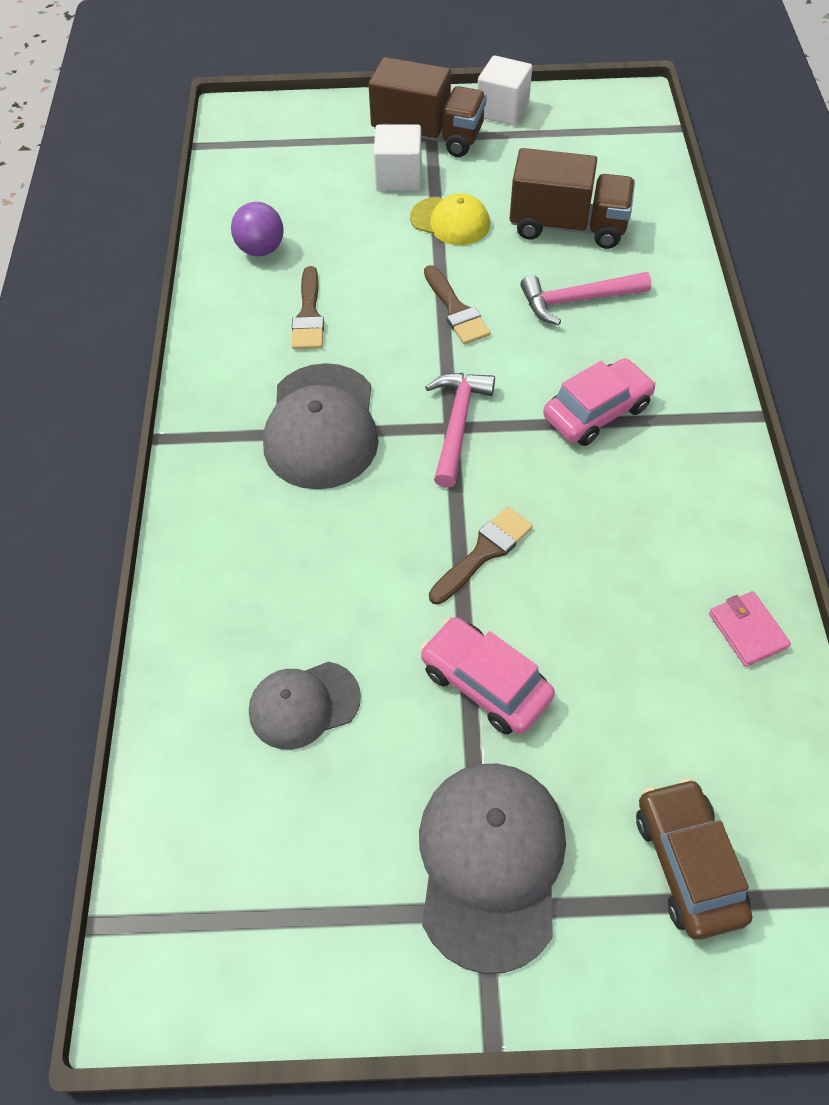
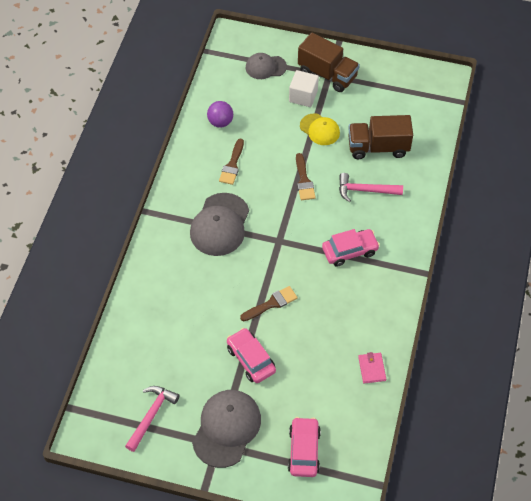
camera: 15 degrees right, 0 degrees up
(304, 705) = (173, 347): grey cap -> grey cap (265, 67)
(457, 424) = (282, 240): pink hammer -> pink hammer (151, 415)
(502, 110) = (373, 67): white cube -> none
(567, 226) = (378, 147): brown truck -> brown truck turned 150 degrees clockwise
(687, 863) = (304, 450): brown car -> pink car

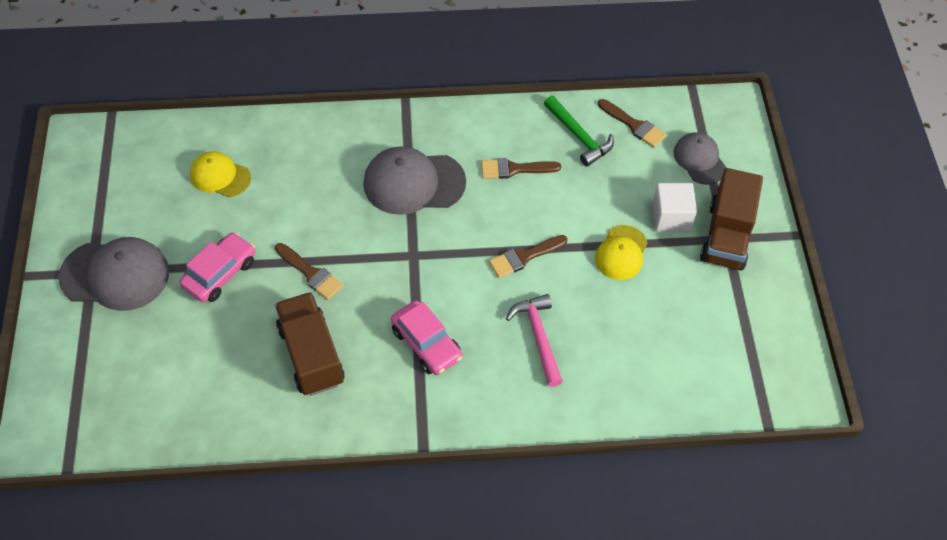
camera: 70 degrees right, 0 degrees up
(151, 415) = (117, 193): pink hammer -> none
(164, 343) = (220, 176): none -> yellow cap
(220, 122) = (579, 136): purple ball -> green hammer
(224, 90) = (634, 125): none -> brown brush
(304, 450) = (100, 369): pink car -> none
(372, 369) = (242, 419): pink wallet -> none
(378, 147) = (623, 334): brown truck -> brown truck (311, 355)

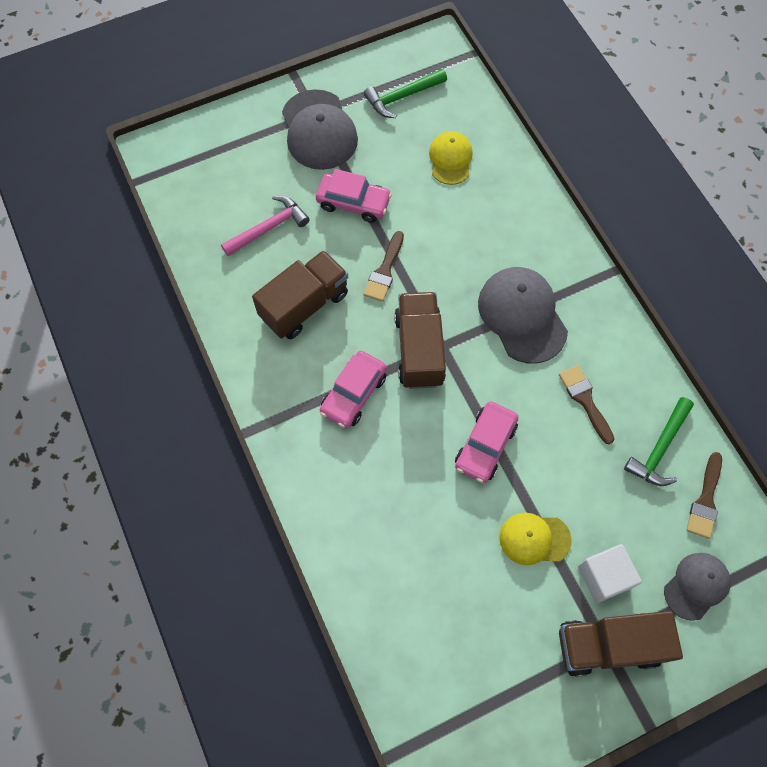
camera: 70 degrees right, 10 degrees up
(123, 189) = (402, 97): none -> green hammer
(407, 274) = (419, 349): none -> brown truck
(524, 257) = (485, 446): brown brush -> pink car
(538, 337) = (402, 490): pink hammer -> pink hammer (269, 228)

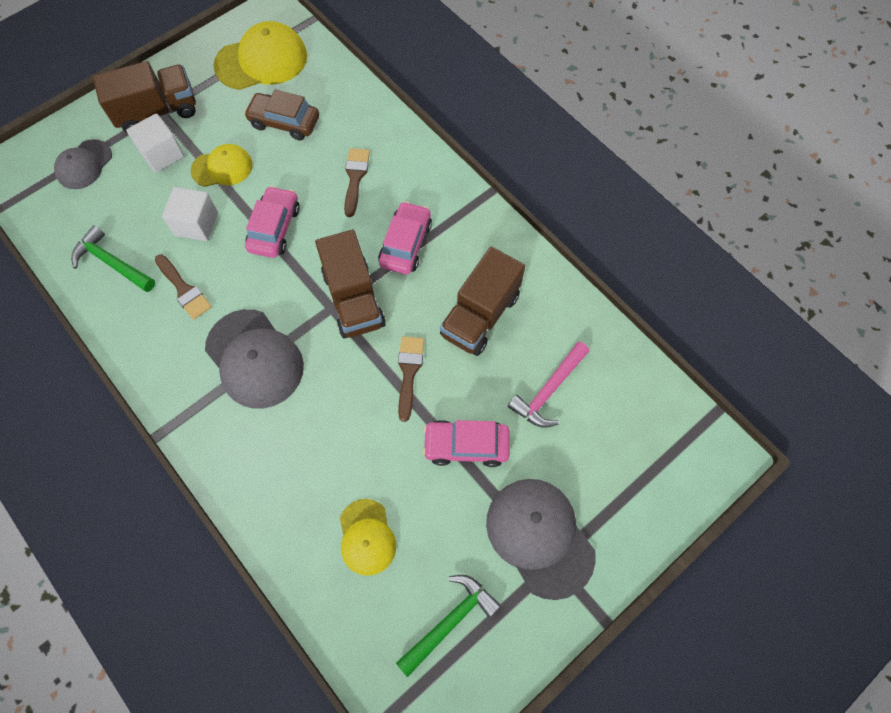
camera: 165 degrees right, 0 degrees up
(454, 586) = (284, 122): none -> brown car
(468, 697) = (261, 61): none -> yellow cap
(568, 472) = (196, 224): none -> white cube
(659, 449) = (112, 263): green hammer -> green hammer turned 75 degrees counterclockwise
(705, 500) = (71, 229): brown brush -> brown brush (355, 178)

